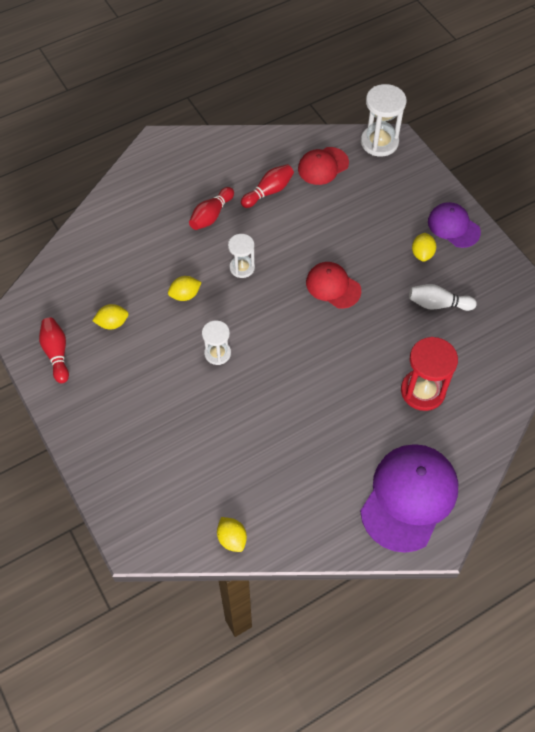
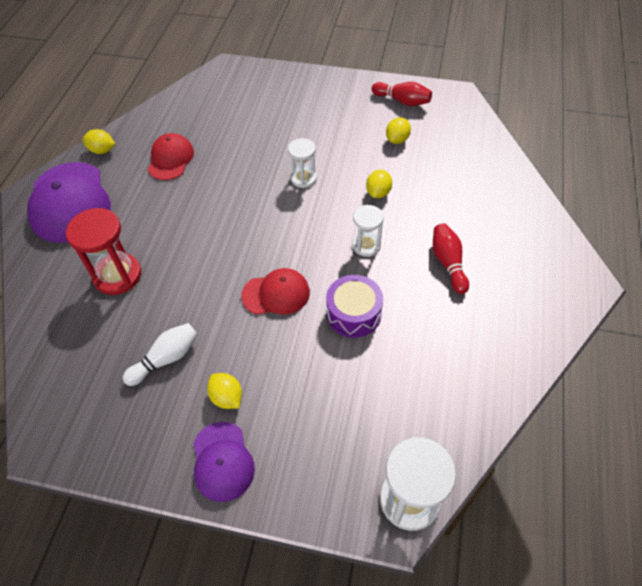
camera: 135 degrees right, 5 degrees down
(232, 538) = (171, 105): yellow lemon -> yellow lemon (102, 150)
(268, 192) = (435, 328): red bowling pin -> none
(302, 236) = (353, 313): none -> purple drum
(323, 166) = (426, 405): red cap -> red cap (170, 159)
(453, 226) = (222, 461): purple cap -> purple cap turned 75 degrees clockwise

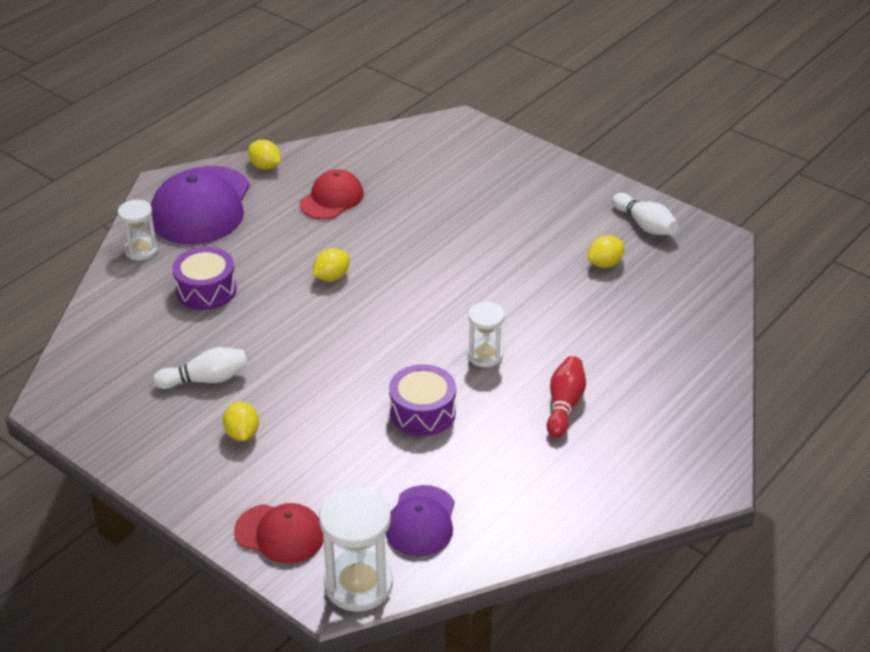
camera: 25 degrees right, 15 degrees down
(117, 275) = (206, 290): red hourglass -> purple drum
(222, 461) = (202, 482): purple cap -> purple cap (421, 521)
(276, 294) = (354, 364): red cap -> red cap (280, 533)
(303, 178) = (464, 267): white hourglass -> white hourglass (141, 250)
(378, 193) = (539, 310): yellow lemon -> yellow lemon (331, 277)
(402, 101) = (645, 225): red bowling pin -> white bowling pin

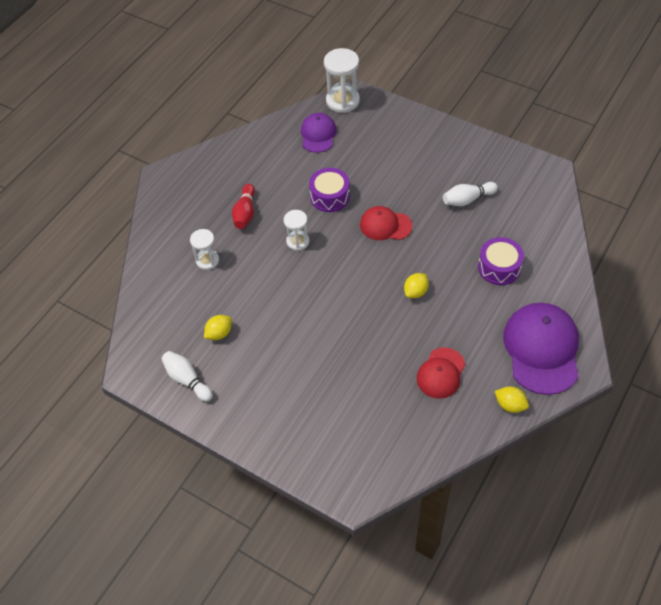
camera: 175 degrees right, 15 degrees up
(141, 250) = (563, 297): white hourglass -> white hourglass (207, 260)
(242, 434) = (431, 168): yellow lemon -> none
(280, 533) = (389, 118): red cap -> red cap (385, 225)

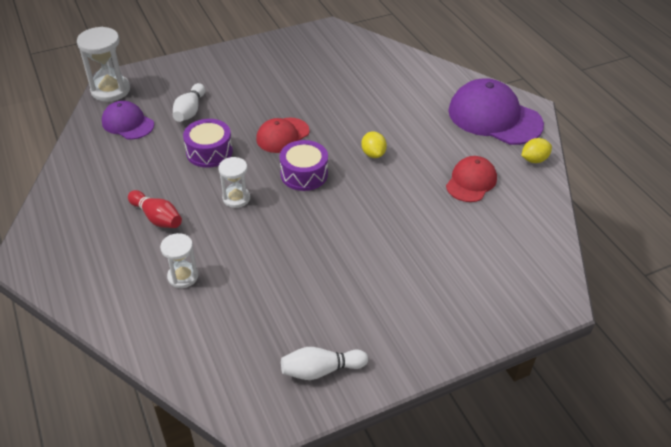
camera: 60 degrees left, 10 degrees down
(219, 333) = (286, 312): yellow lemon -> none
(441, 373) = (471, 181): red cap -> red cap turned 120 degrees counterclockwise
(467, 199) = (309, 79): white bowling pin -> white bowling pin (190, 111)
(499, 267) = (395, 98): purple drum -> purple drum (304, 174)

